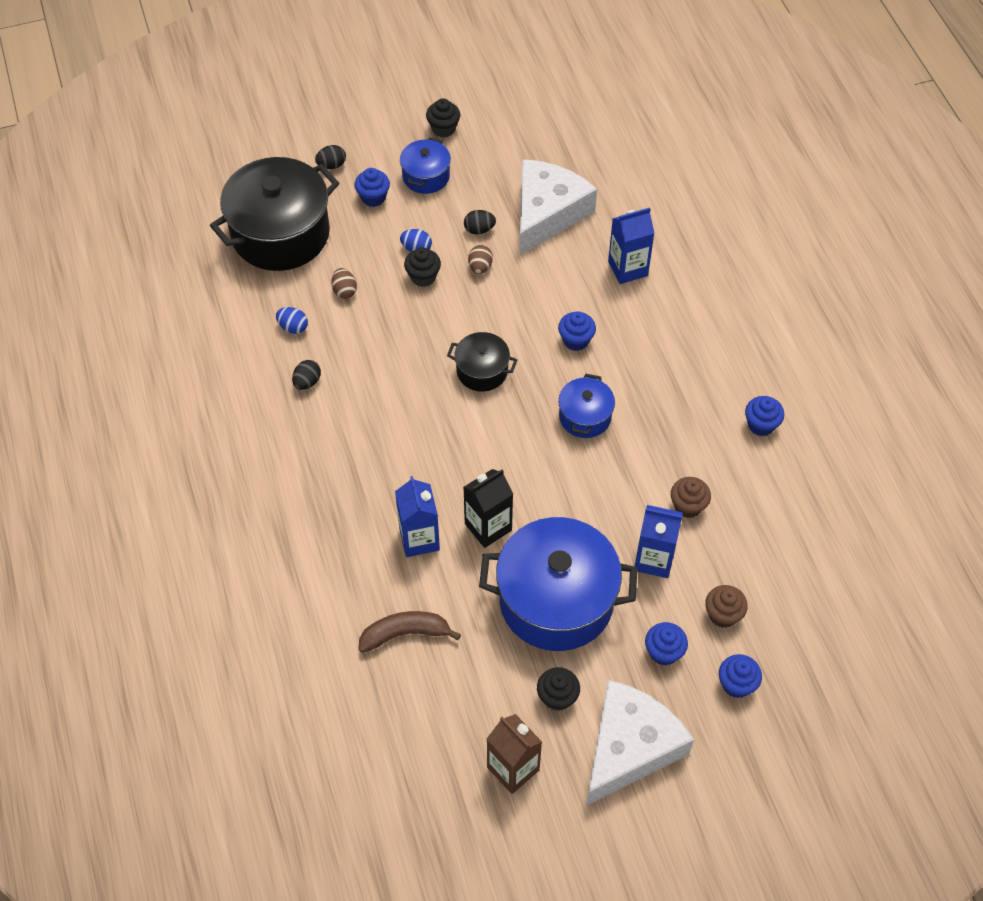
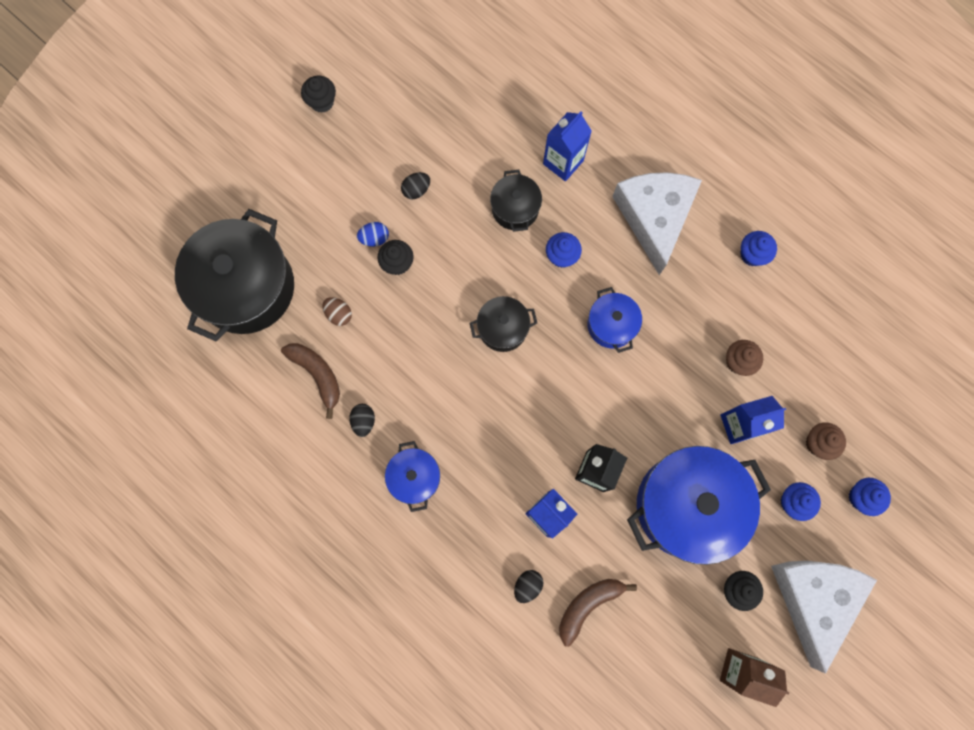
camera: 30 degrees left, 20 degrees up
(293, 327) = (317, 375): blue egg -> brown banana
(331, 165) = (246, 192): black egg -> black egg (527, 585)
(373, 197) = (304, 206): blue cupcake -> none
(426, 176) = (337, 160): blue pot -> blue pot (414, 477)
(480, 267) = (440, 227): brown egg -> none
(547, 213) = (463, 142): white cheese -> white cheese (654, 217)
(558, 284) = (515, 208): none -> black pot

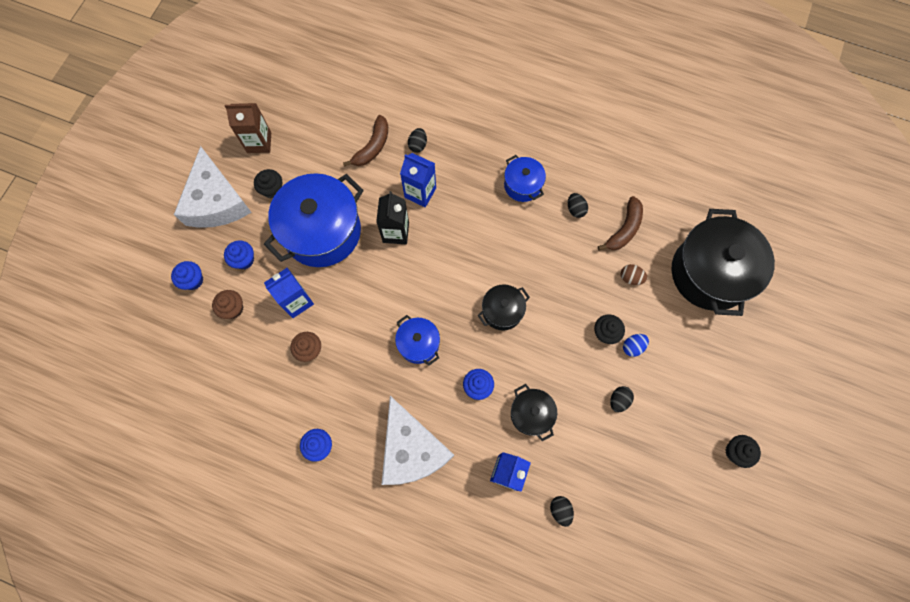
camera: 160 degrees right, 5 degrees down
(317, 375) = (624, 229): brown banana -> brown banana turned 90 degrees counterclockwise
(523, 111) = (560, 510): none -> black egg

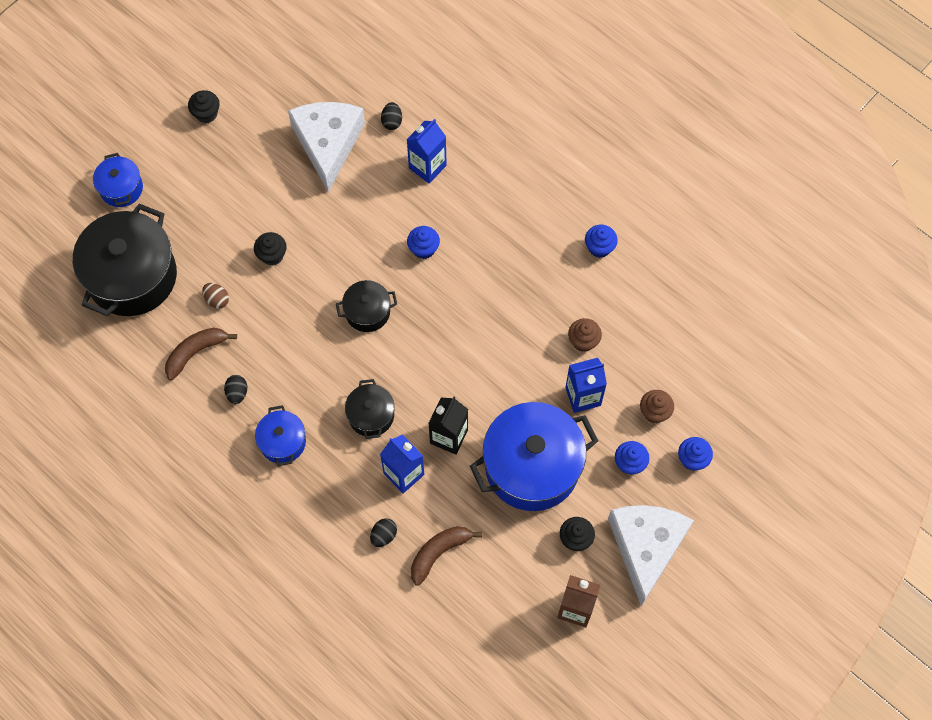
camera: 160 degrees left, 5 degrees down
(412, 449) = (510, 215): white cheese -> white cheese (328, 144)
(418, 344) = (467, 309): blue pot -> blue pot (121, 188)
(531, 414) = (382, 207): black pot -> black pot (371, 415)
(618, 400) = (291, 191): black egg -> none
(633, 347) = (251, 233): blue egg -> none

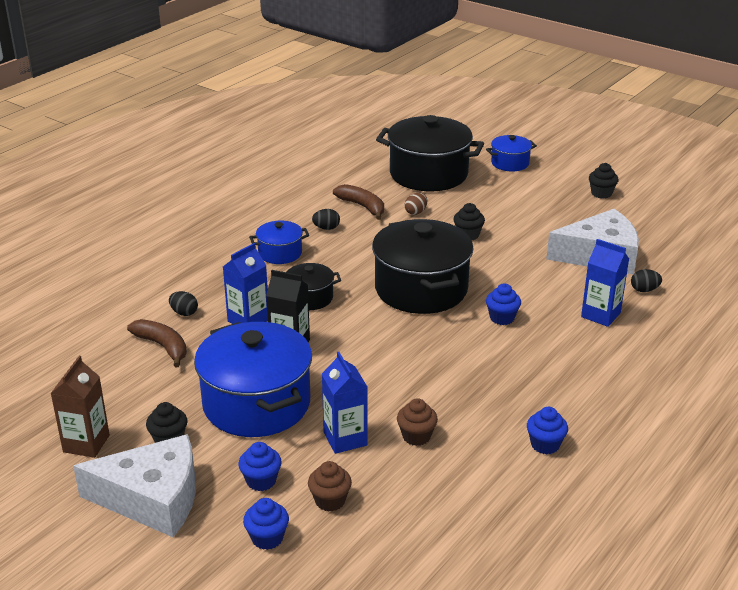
camera: 85 degrees right, 35 degrees down
(367, 312) = (421, 289): black pot -> black pot, size x2.02

